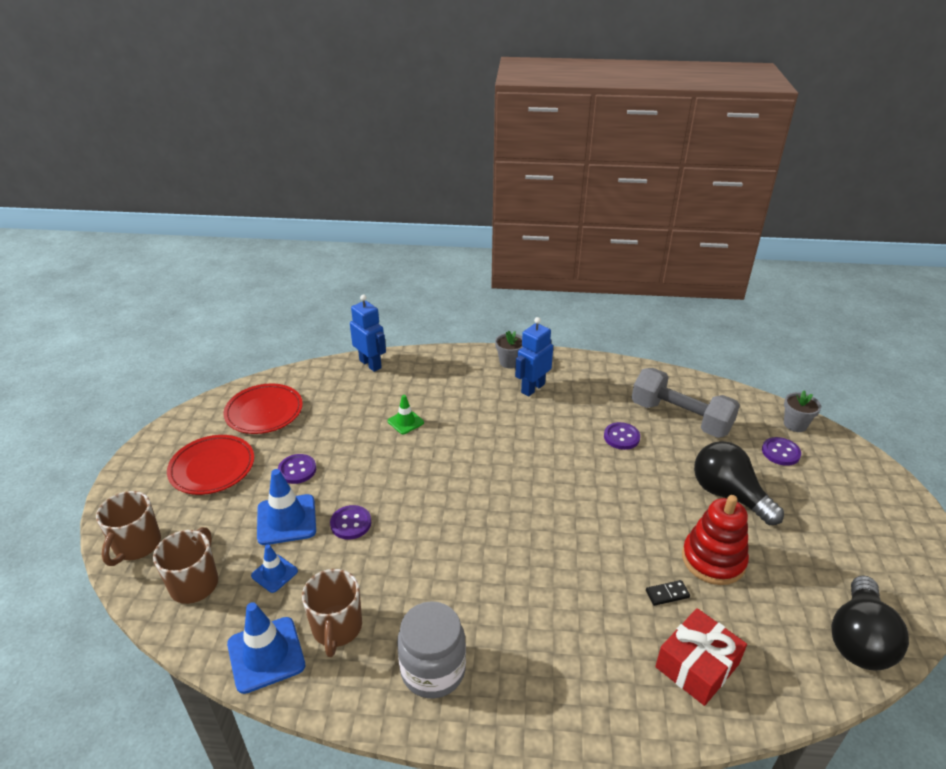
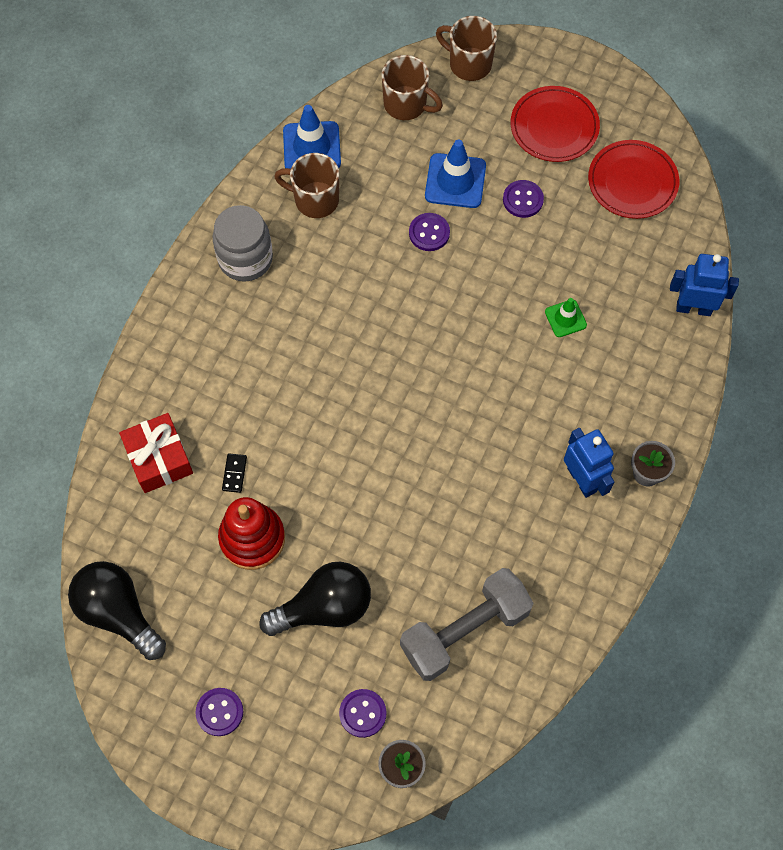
camera: 110 degrees right, 30 degrees up
(274, 573) = (393, 163): blue traffic cone -> none
(370, 364) = (693, 308): blue robot -> blue robot turned 150 degrees counterclockwise
(621, 437) = (456, 541): purple button -> purple button (219, 712)

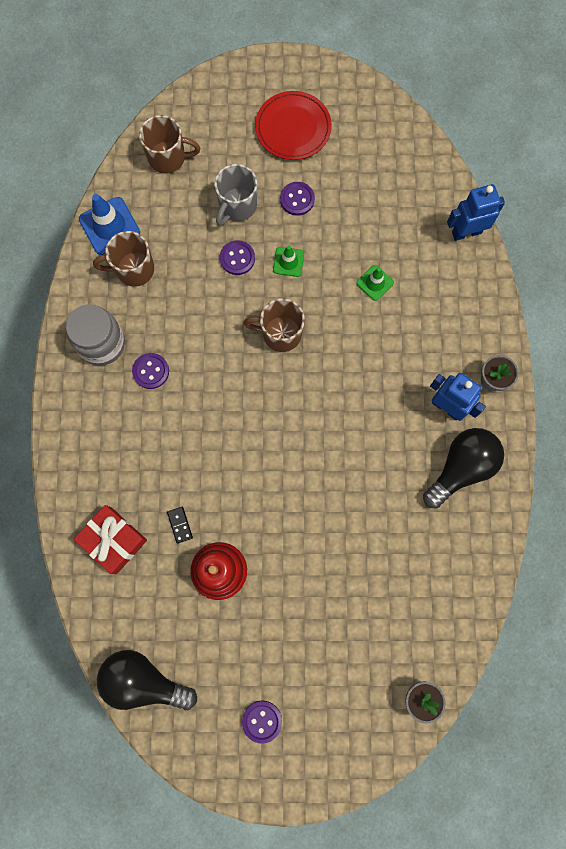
camera: 25 degrees left, 10 degrees up
(324, 607) = (301, 599): black light bulb -> black light bulb (461, 468)
(362, 713) = (370, 669): purple button -> purple button (151, 371)
(455, 181) = (237, 206): blue traffic cone -> grey mug
(465, 630) = (415, 567): grey dumbbell -> none
(469, 64) = (201, 103): brown mug -> brown mug (280, 334)
(482, 258) = (288, 262): none -> green traffic cone
(632, 182) = (374, 149): red plate -> none

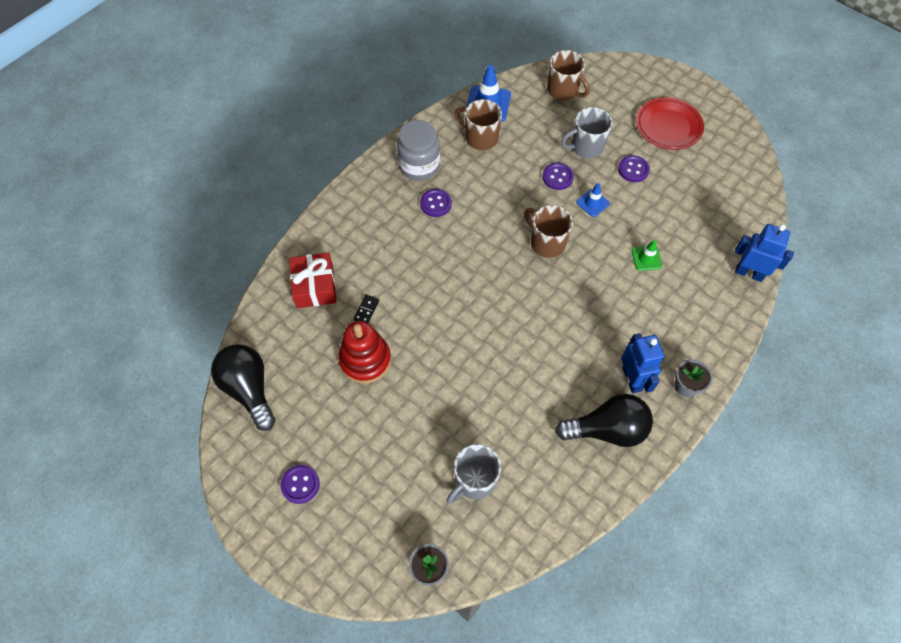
camera: 40 degrees right, 15 degrees down
(288, 262) = (592, 203): green traffic cone -> blue traffic cone
(395, 598) = (474, 480): none -> grey mug

